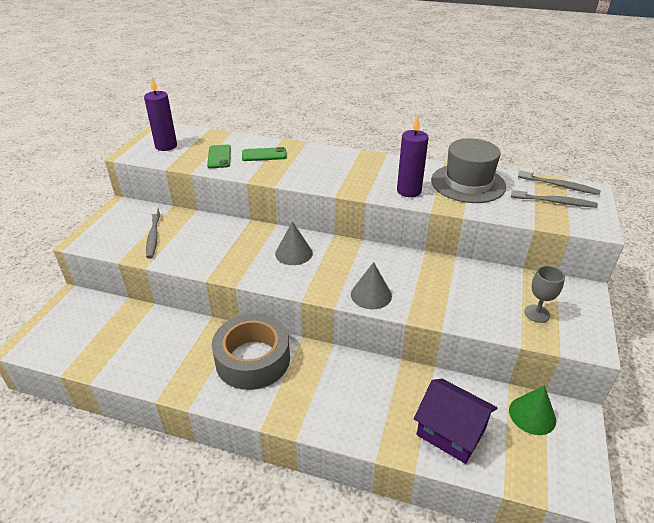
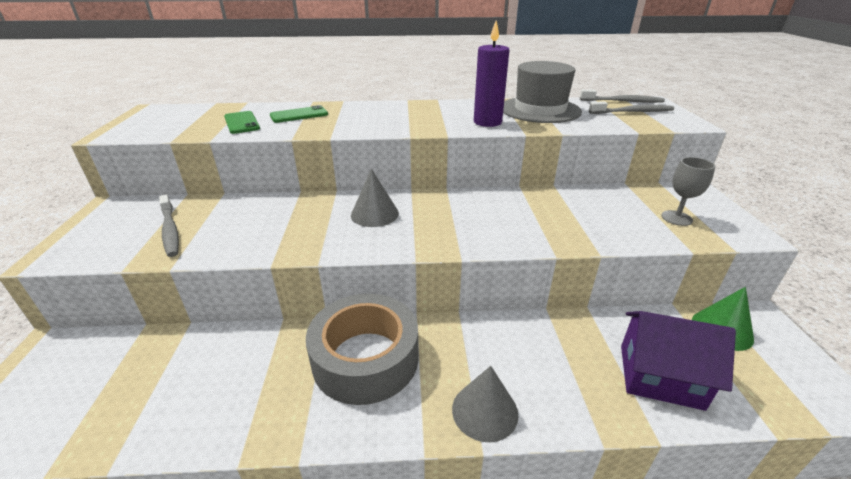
camera: 20 degrees left, 5 degrees down
(166, 146) = (162, 122): purple candle -> none
(371, 295) = (495, 237): grey cone -> grey cone (485, 411)

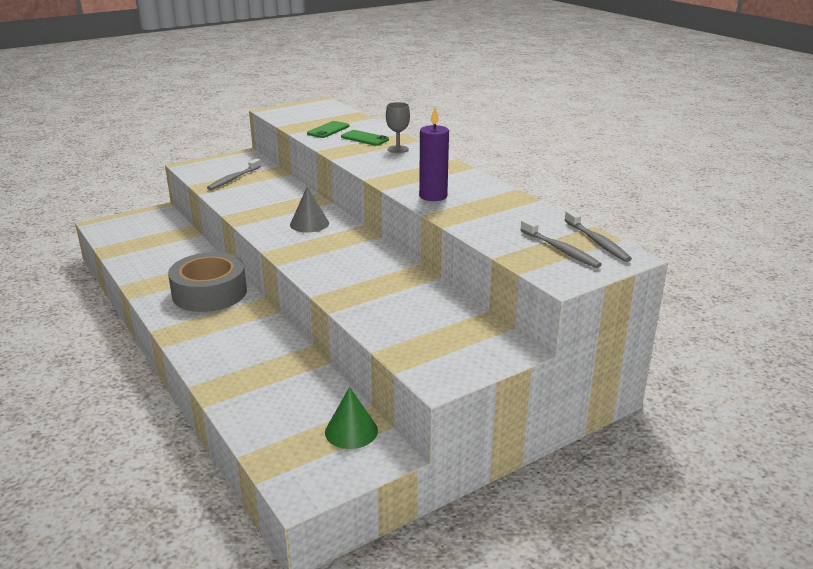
camera: 60 degrees right, 5 degrees down
(485, 411) = (192, 341): grey cone -> none
(540, 110) = (502, 209): grey hat -> none
(660, 376) = (268, 402): purple house -> none
(676, 218) = (431, 341): grey goblet -> grey goblet (398, 149)

